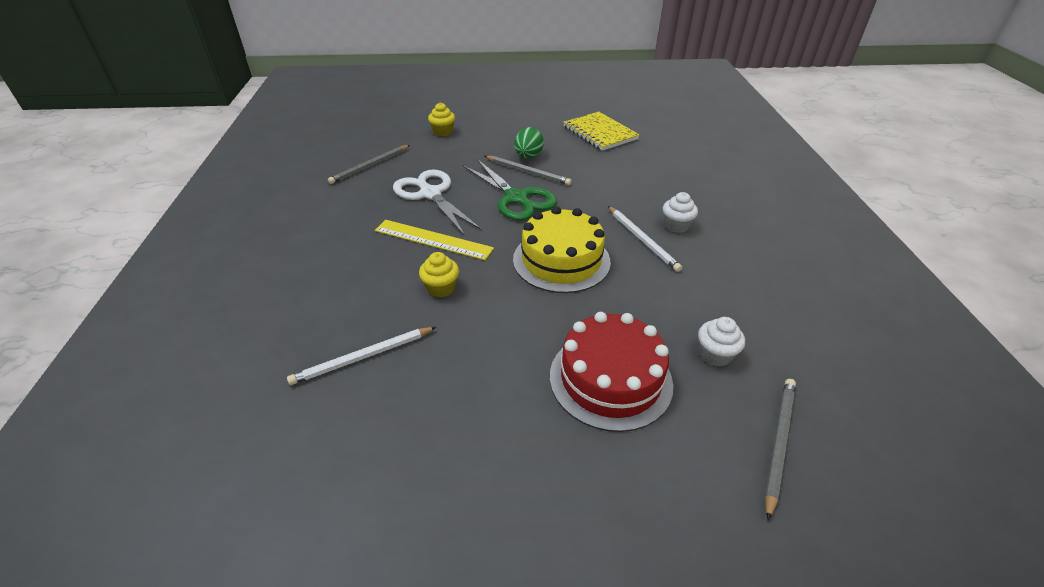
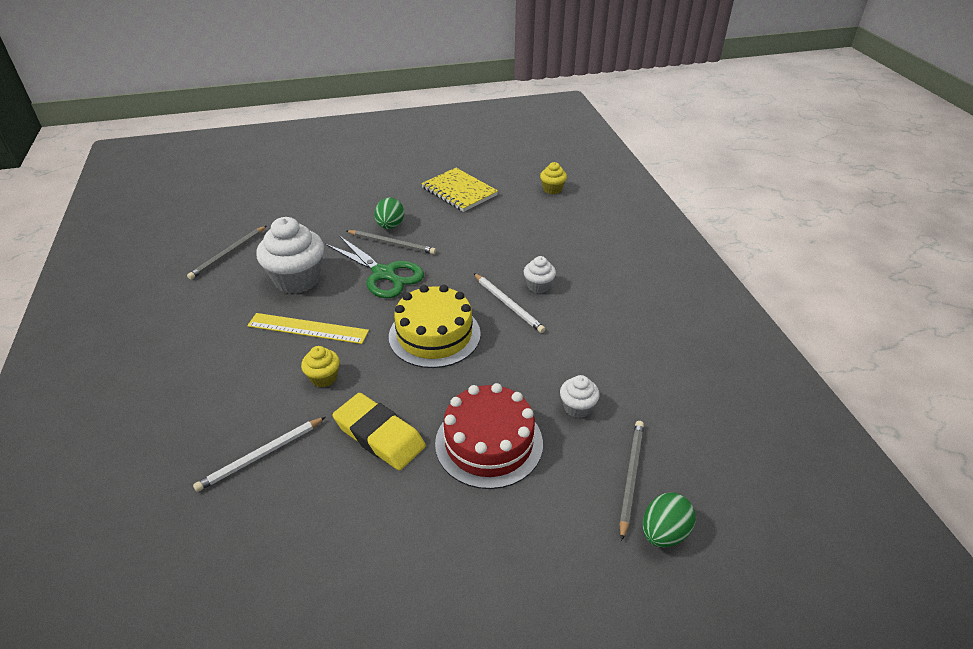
camera: 10 degrees left, 0 degrees up
(430, 194) = (297, 279): white scissors -> white cupcake
(443, 132) = (298, 206): yellow cupcake -> yellow cupcake (552, 189)
(490, 354) = (379, 435): none -> yellow eraser
(822, 519) = (663, 533): none -> green egg

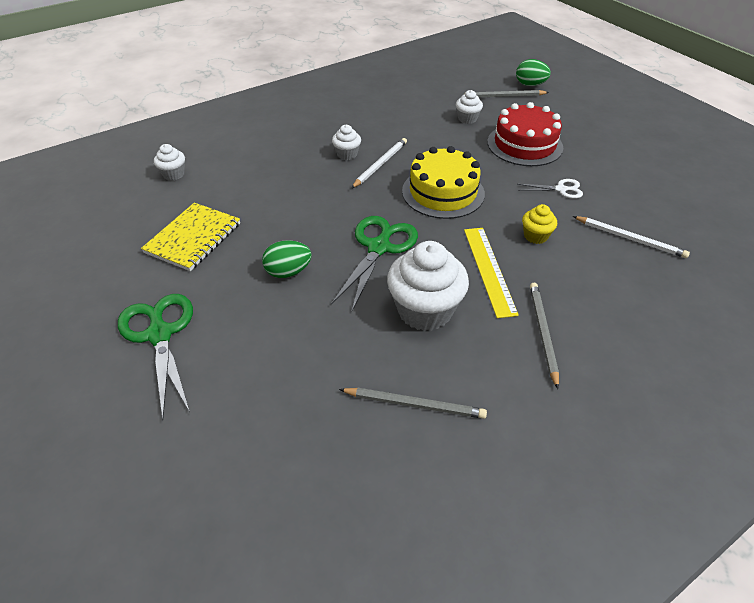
camera: 110 degrees left, 5 degrees up
(372, 174) = (160, 334): none -> green scissors
(379, 435) = (560, 189): yellow eraser -> white scissors
(392, 244) = (323, 259): grey pencil -> grey pencil (542, 333)
(552, 189) = (173, 174): yellow cupcake -> white cupcake

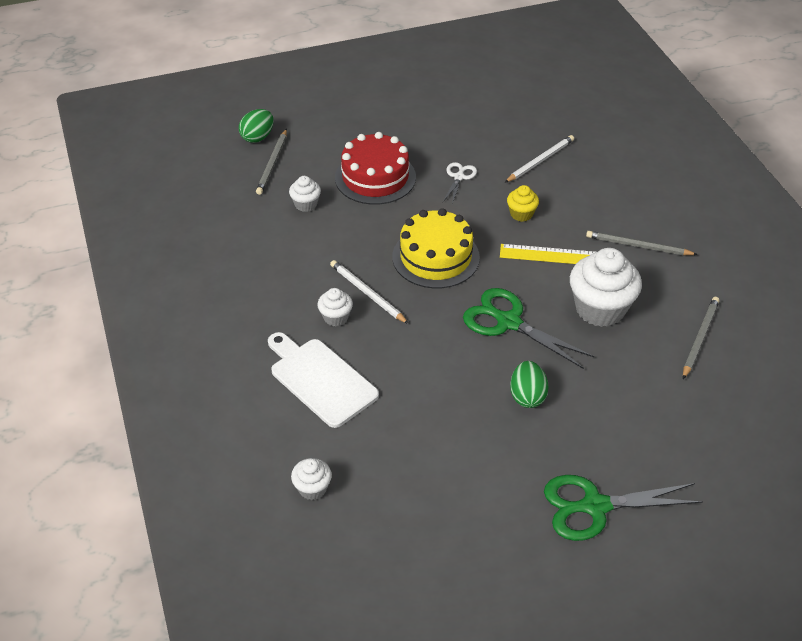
camera: 75 degrees left, 0 degrees up
(193, 238) = (450, 473): yellow notebook -> none
(279, 159) = (320, 379): none -> white cutting board

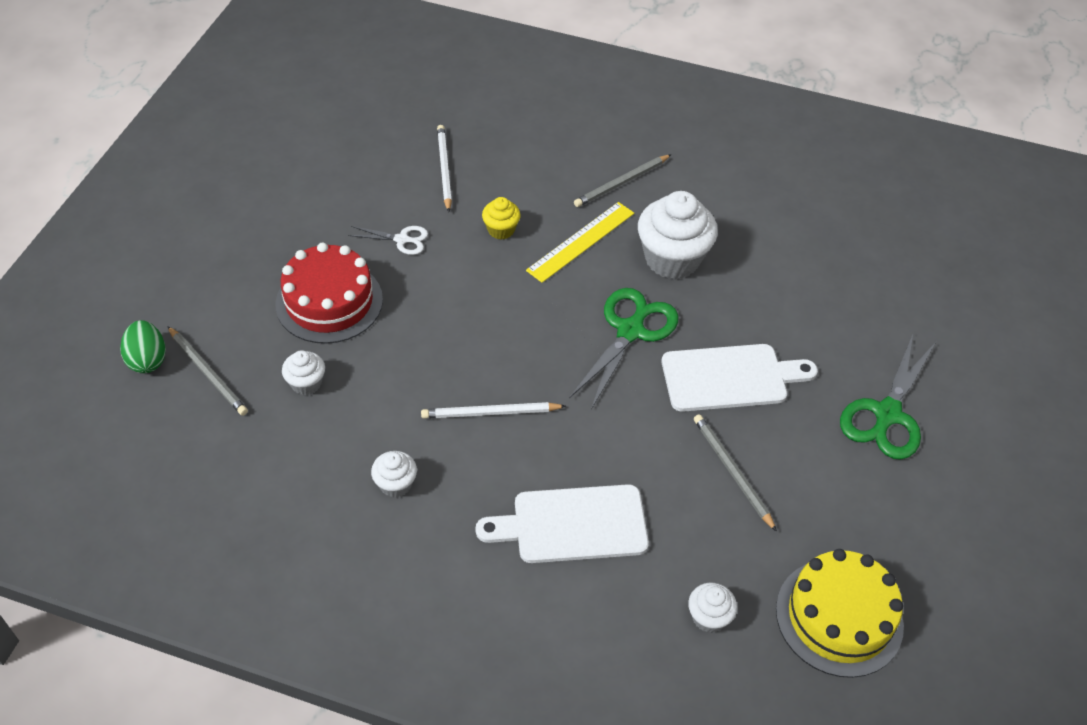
camera: 55 degrees left, 5 degrees up
(335, 317) = (499, 459): white cupcake -> white cupcake (395, 484)
(436, 257) = (493, 328): yellow cake -> yellow cake (839, 617)
(459, 177) = (401, 239): white scissors -> white scissors turned 135 degrees clockwise
(509, 322) = (630, 331): green scissors -> green scissors turned 135 degrees clockwise
(527, 396) = (730, 378): green egg -> white cutting board
(700, 338) = (762, 221): grey pencil -> grey pencil (732, 472)

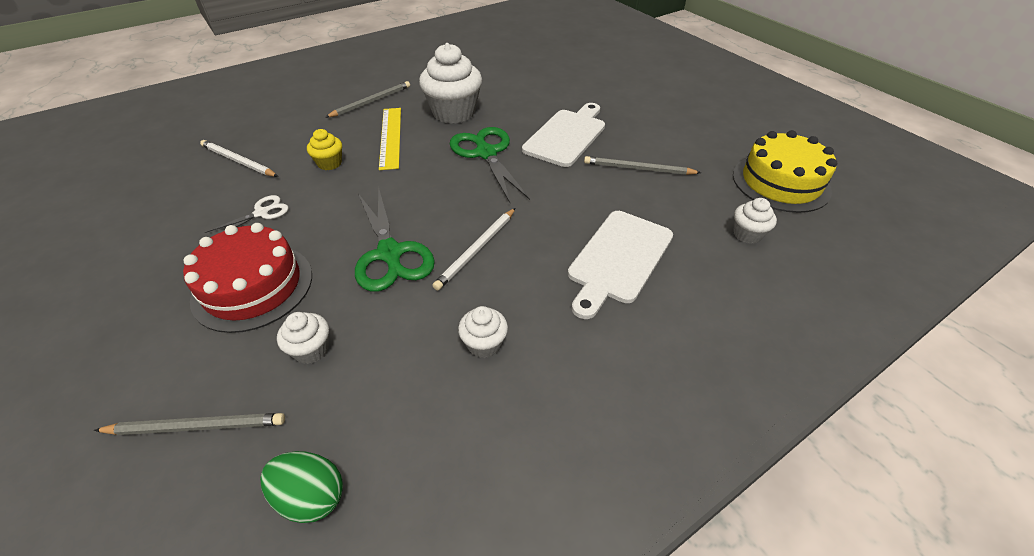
camera: 50 degrees left, 5 degrees down
(147, 360) = (103, 478): green egg -> green egg (311, 496)
(621, 183) = (371, 101): grey pencil -> grey pencil turned 135 degrees counterclockwise
(887, 414) = (648, 101): green scissors -> green scissors (390, 253)

